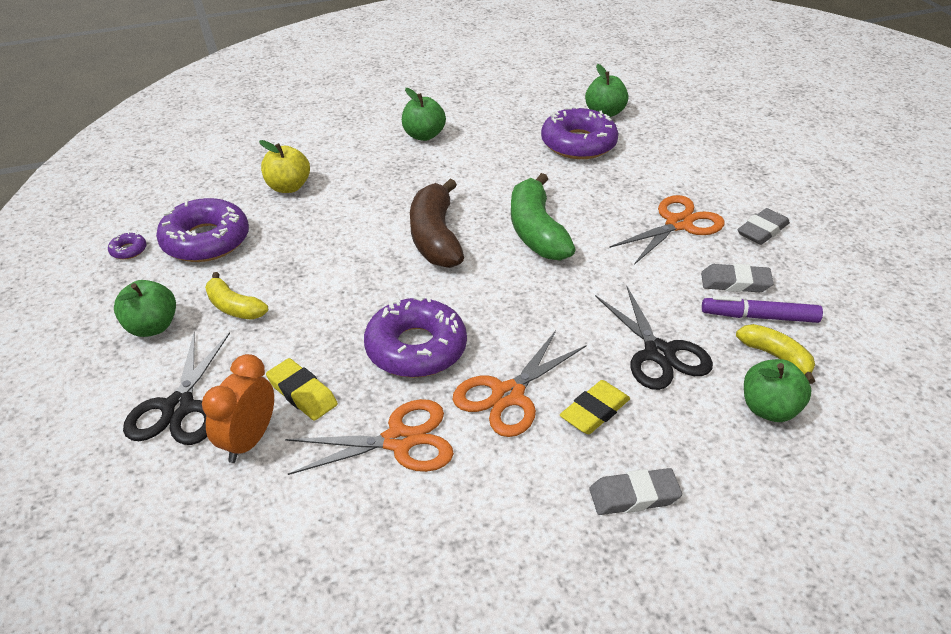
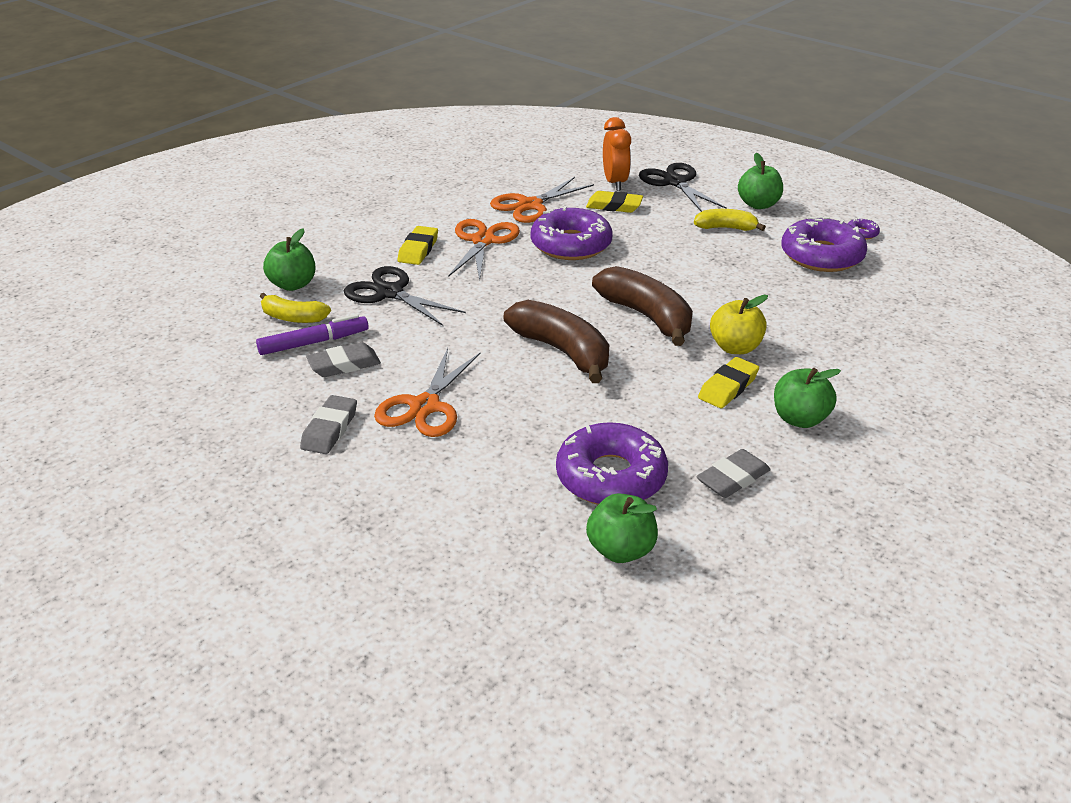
camera: 150 degrees right, 5 degrees down
(288, 187) = (836, 315): yellow apple -> yellow apple (735, 347)
(443, 166) = (728, 387): none -> yellow eraser
(536, 231) = (562, 351): green banana -> brown banana
(634, 496) = (370, 223): grey eraser -> grey eraser (733, 478)

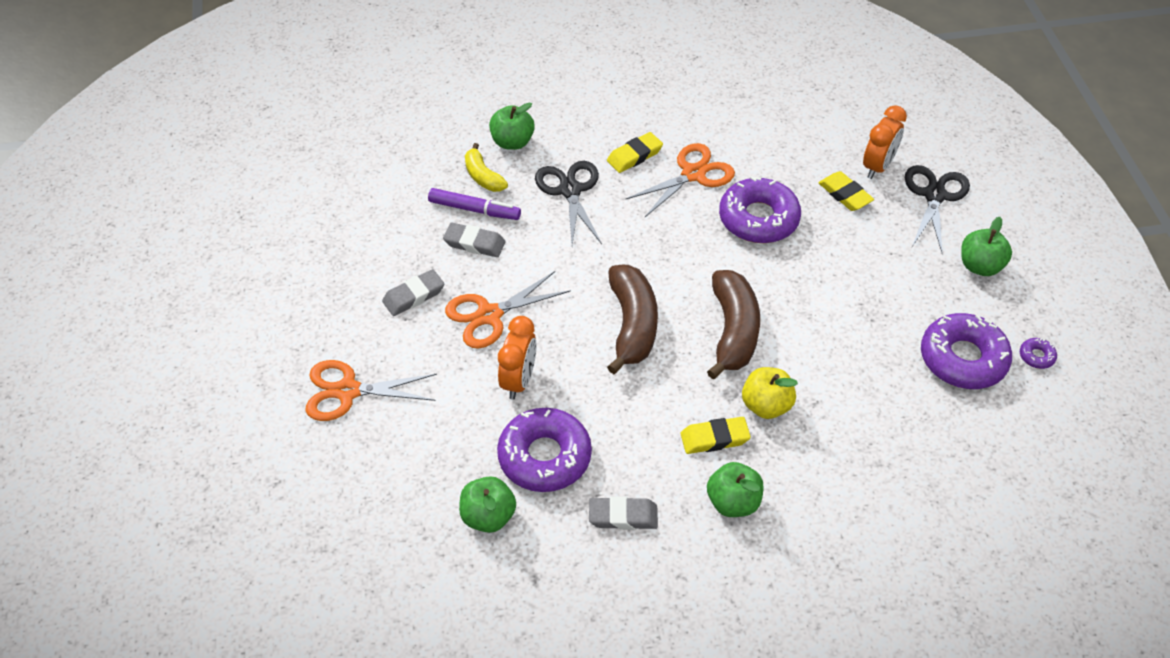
camera: 40 degrees right, 15 degrees up
(514, 437) = (518, 380): none -> orange clock
(530, 205) = (774, 154): orange scissors -> orange scissors (348, 391)
(726, 228) = (914, 277): yellow banana -> none

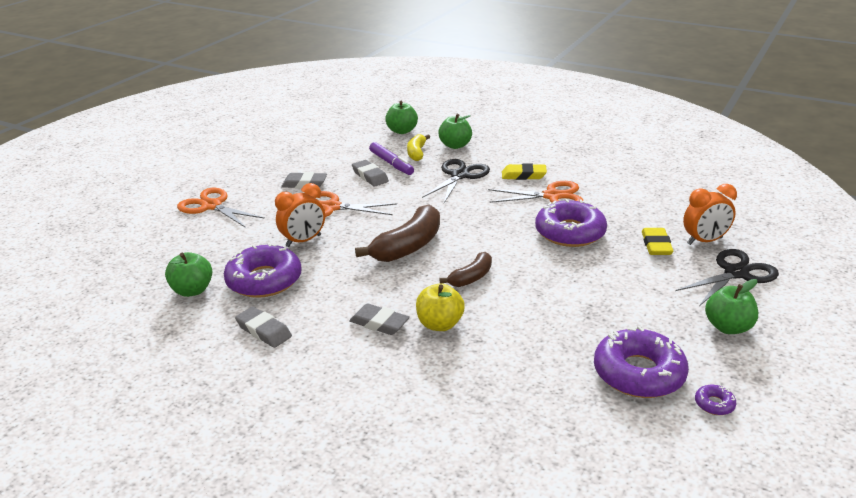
camera: 40 degrees right, 20 degrees down
(714, 438) = (379, 323): yellow eraser -> grey eraser
(733, 331) = (471, 277): brown banana -> brown banana, size x0.58
(733, 502) = (342, 362): green apple -> green apple (402, 131)

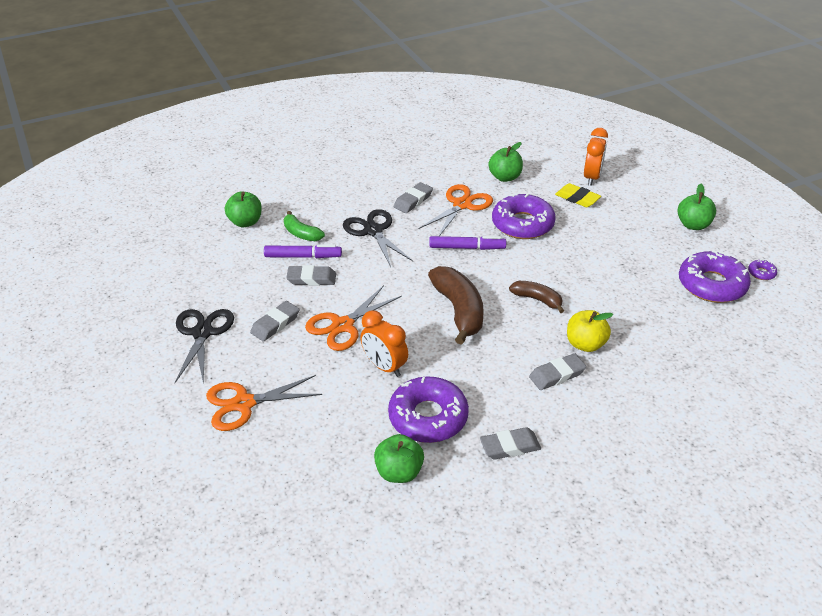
camera: 55 degrees left, 10 degrees up
(303, 241) = (384, 366): orange clock -> orange clock turned 135 degrees clockwise
(417, 153) = (301, 233): yellow banana -> green banana
(455, 145) = (316, 208): green apple -> green apple (505, 177)
(471, 277) = (537, 300): brown banana -> brown banana turned 45 degrees counterclockwise
(496, 219) = (466, 248): none -> purple marker
(523, 175) = (413, 201): yellow eraser -> grey eraser
(736, 273) = (640, 188): black scissors -> black scissors (202, 333)

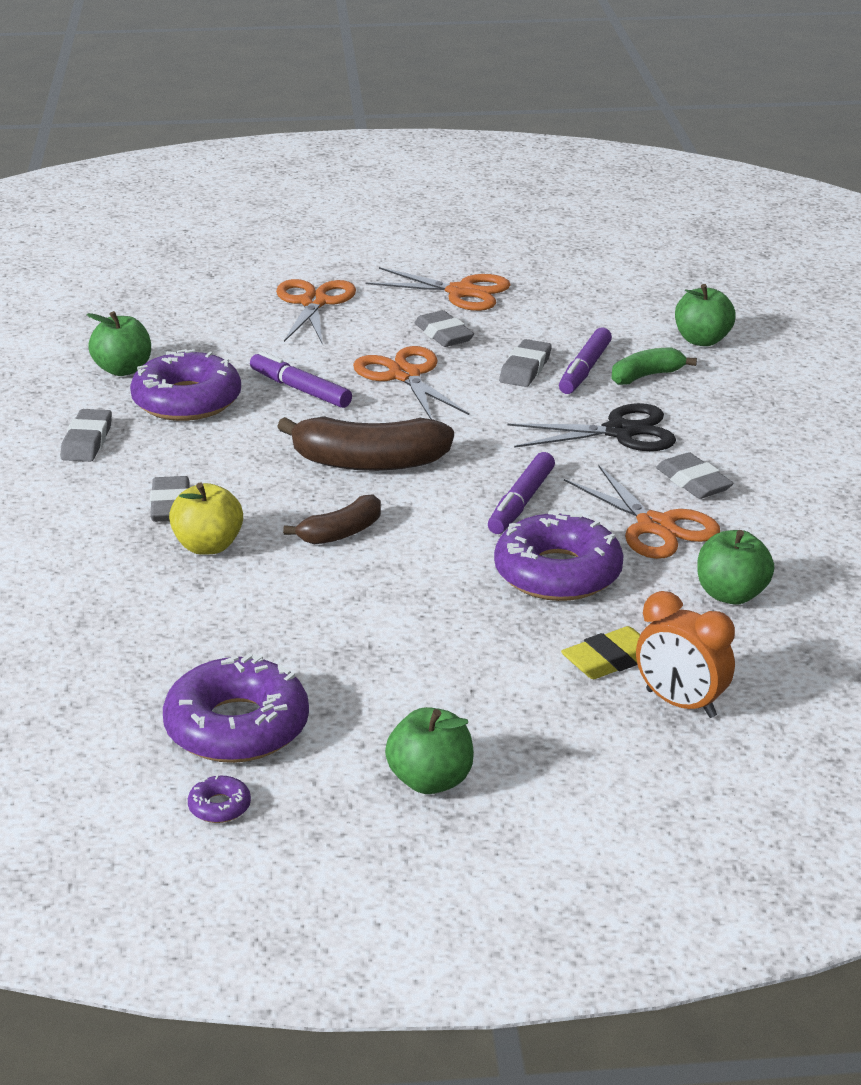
camera: 110 degrees right, 10 degrees down
(202, 333) = (461, 292): black scissors -> orange scissors
(384, 366) = (300, 390): orange clock -> purple marker

